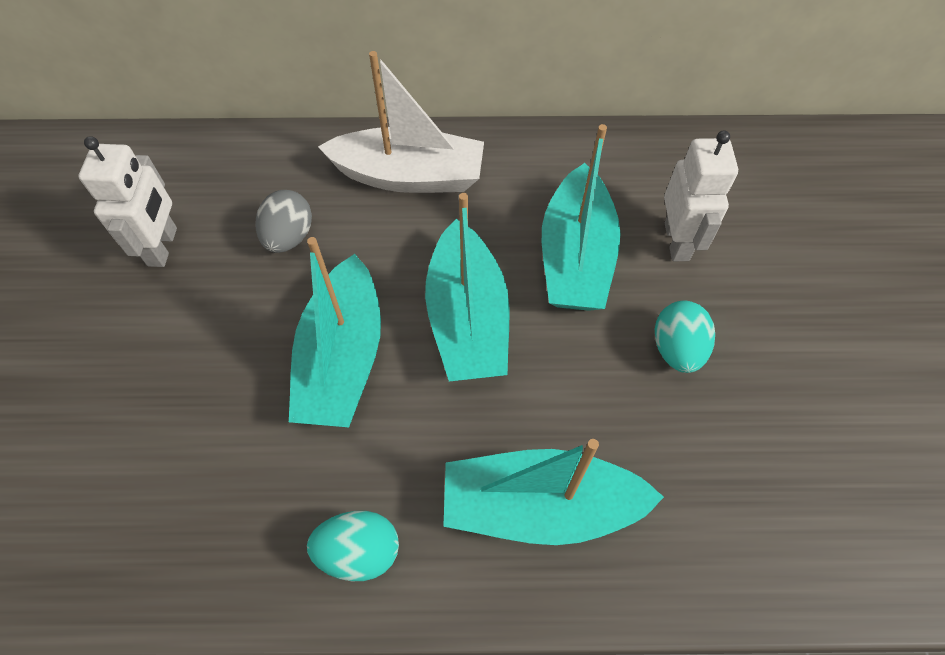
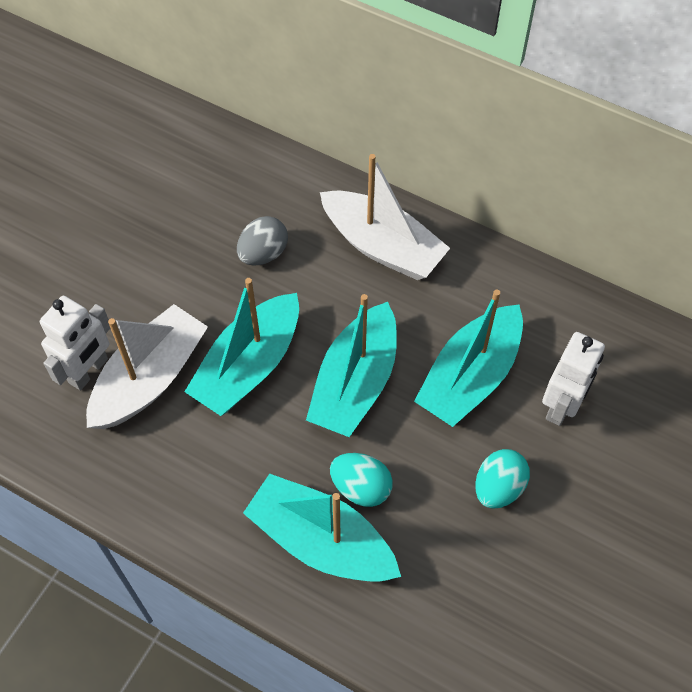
camera: 30 degrees right, 0 degrees up
(163, 247) = (171, 218): white robot -> white robot (89, 371)
(234, 429) = (150, 378): none -> white boat
(359, 552) = (184, 503): turquoise egg -> turquoise egg (361, 488)

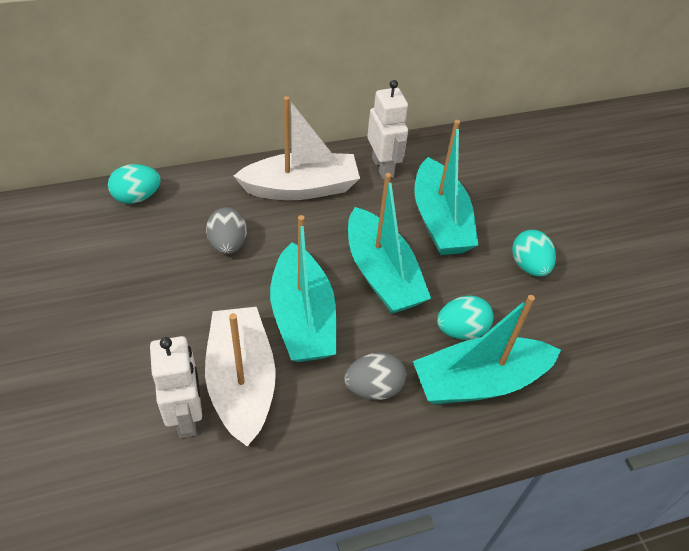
camera: 50 degrees left, 10 degrees down
(235, 469) = (373, 388): none -> grey egg
(240, 154) = (137, 197): none -> turquoise egg
(561, 405) = (503, 199): white robot -> white robot (383, 167)

